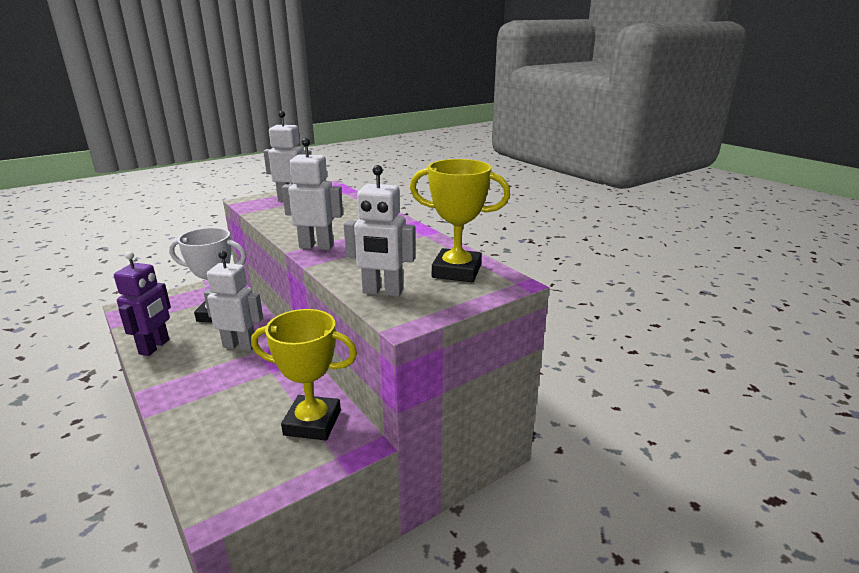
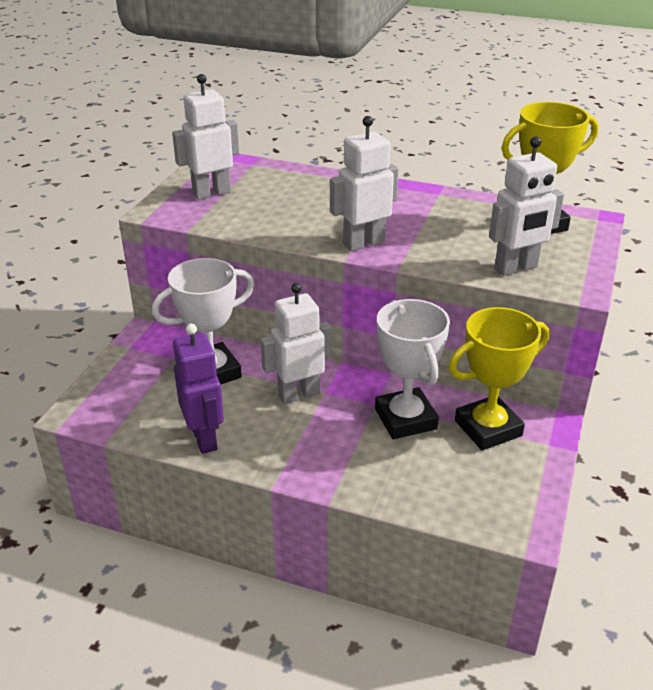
camera: 35 degrees left, 10 degrees up
(272, 389) = (405, 419): none -> white trophy

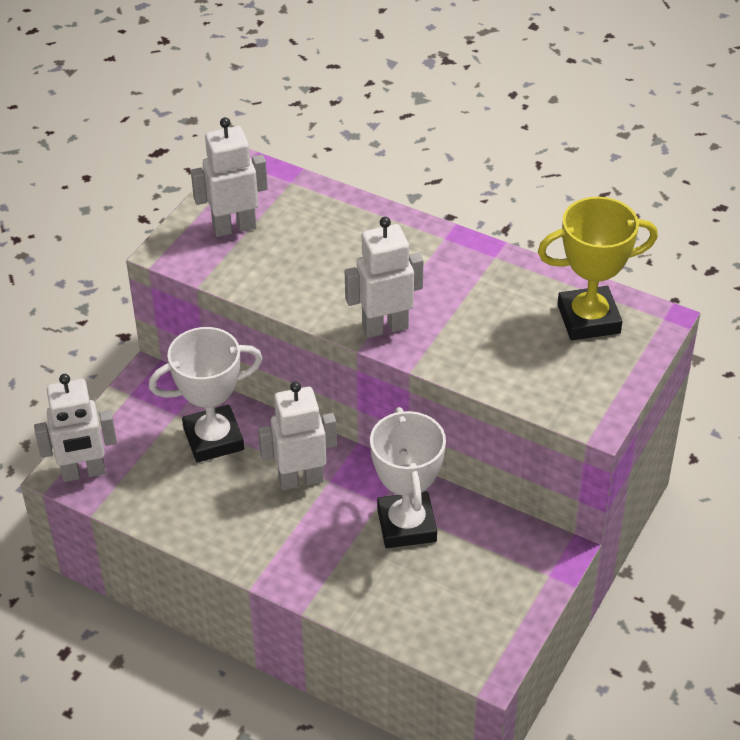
camera: 10 degrees right, 10 degrees up
(205, 438) = (193, 522): purple robot -> none
(488, 428) = (490, 547): yellow trophy -> none
(516, 268) = (539, 384): white robot -> white robot (83, 473)

